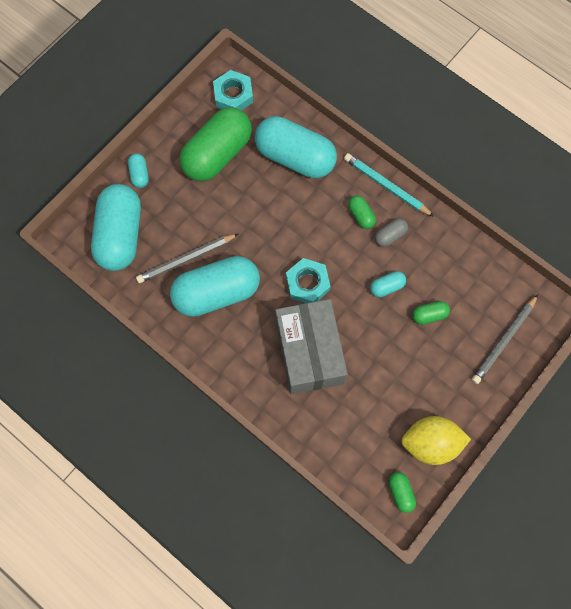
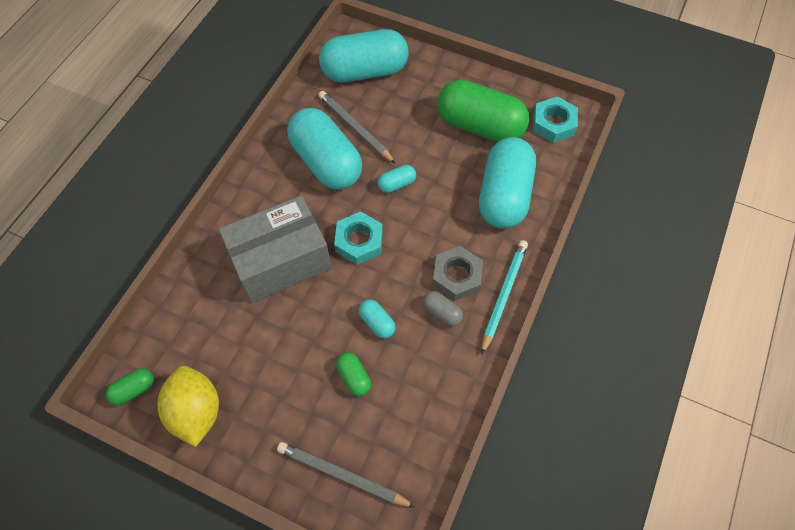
camera: 75 degrees right, 10 degrees down
(139, 174) = (433, 70): turquoise capsule -> turquoise capsule (397, 184)
(361, 215) = (457, 276): green capsule -> grey nut

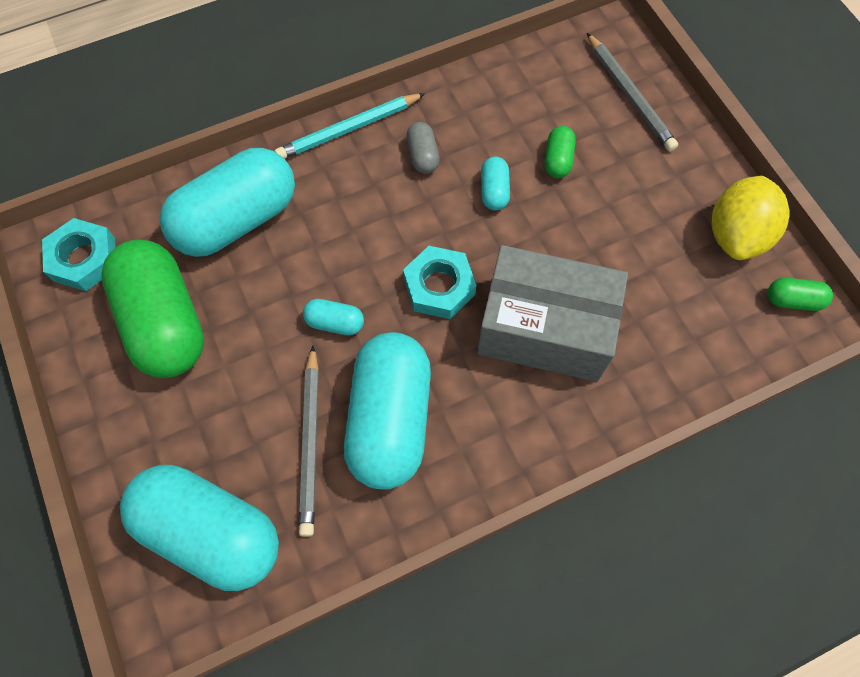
camera: 140 degrees left, 5 degrees up
(457, 276) = (374, 177): grey nut -> none

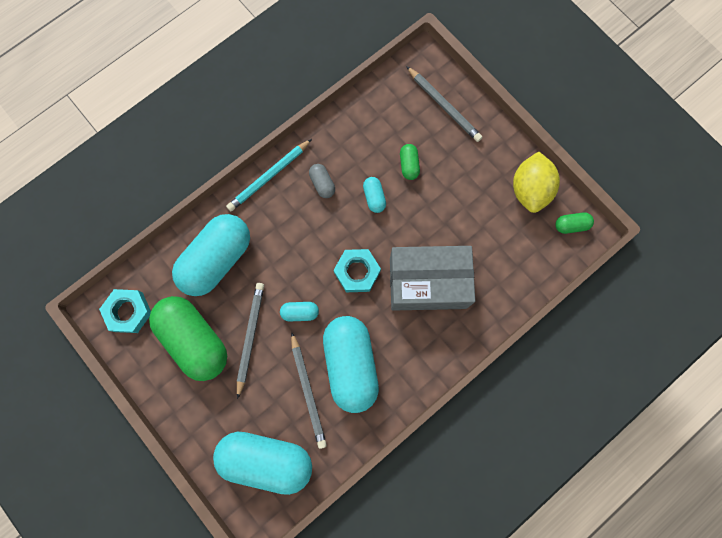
camera: 15 degrees left, 10 degrees up
(248, 339) = (250, 337): none -> grey pencil

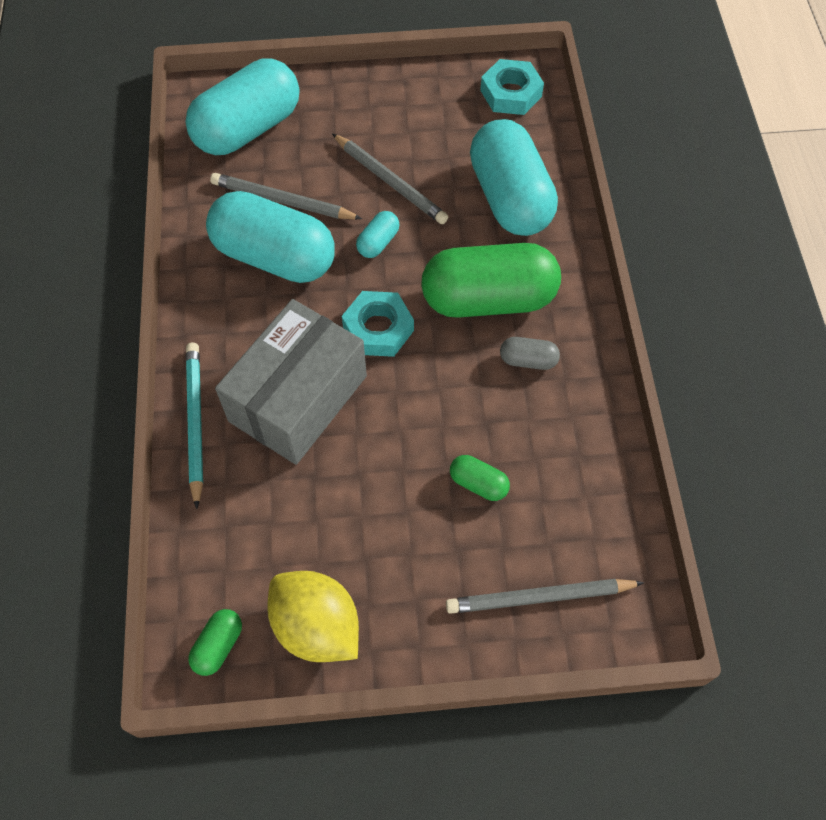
camera: 125 degrees right, 15 degrees down
(194, 340) = (430, 132): green capsule -> green capsule (488, 299)
(269, 177) = (582, 306): turquoise pencil -> turquoise pencil (195, 422)
(374, 197) = (463, 409): turquoise capsule -> none

